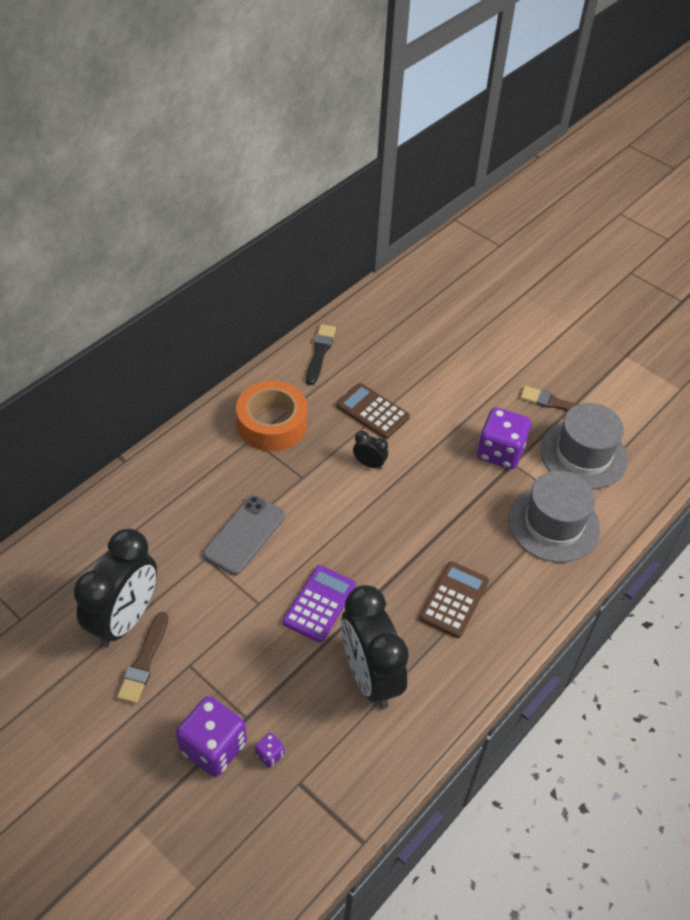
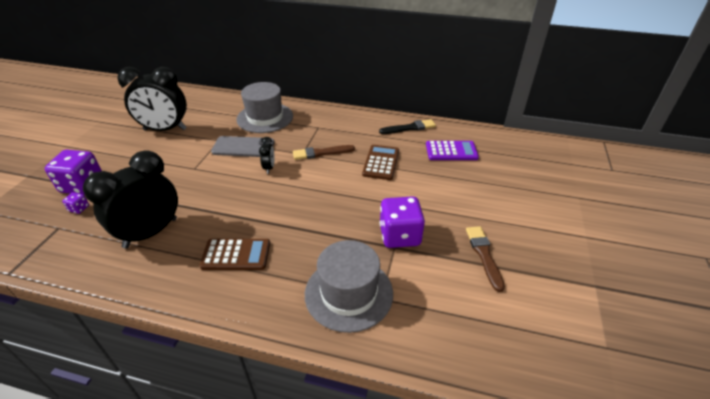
camera: 65 degrees right, 10 degrees down
(144, 661) = (138, 144): brown brush -> brown brush (321, 153)
(272, 424) = (335, 130): orange tape -> none
(319, 604) = (204, 191): purple calculator -> purple calculator (451, 151)
(369, 464) = (334, 175): black clock -> black clock (269, 168)
(583, 454) = (443, 290): grey hat -> grey hat (265, 118)

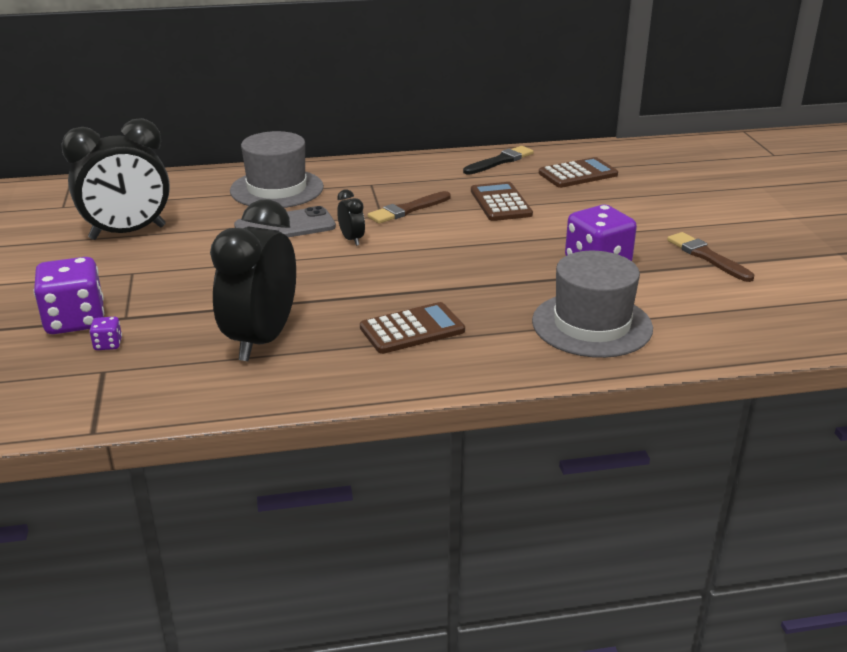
camera: 25 degrees left, 10 degrees down
(451, 151) = (578, 174): purple calculator -> brown calculator

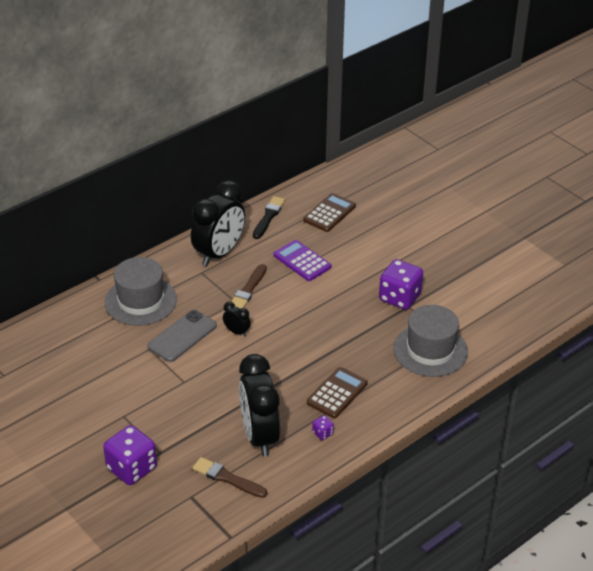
camera: 30 degrees left, 10 degrees up
(108, 344) = (172, 477): purple dice -> purple dice (322, 433)
(128, 233) = (81, 382): black clock -> black clock (219, 253)
(500, 203) = (302, 261): brown calculator -> purple calculator
(707, 257) = (456, 268): brown brush -> brown brush (227, 478)

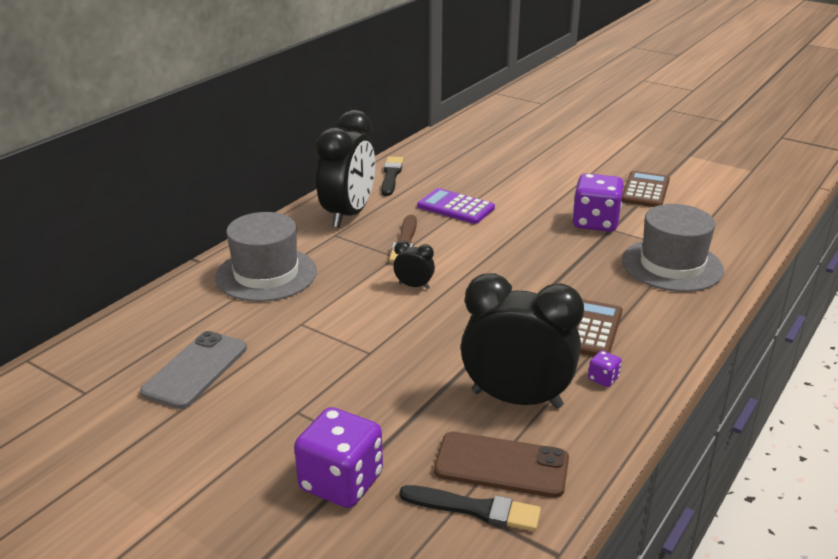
camera: 15 degrees left, 10 degrees down
(182, 336) = (341, 302): grey phone -> grey phone (195, 370)
(199, 501) = (475, 509): none -> black brush
(227, 478) = (501, 465): brown brush -> brown phone
(259, 436) = (516, 399): black clock -> black clock turned 135 degrees clockwise
(329, 213) = (460, 164): brown calculator -> brown calculator (645, 190)

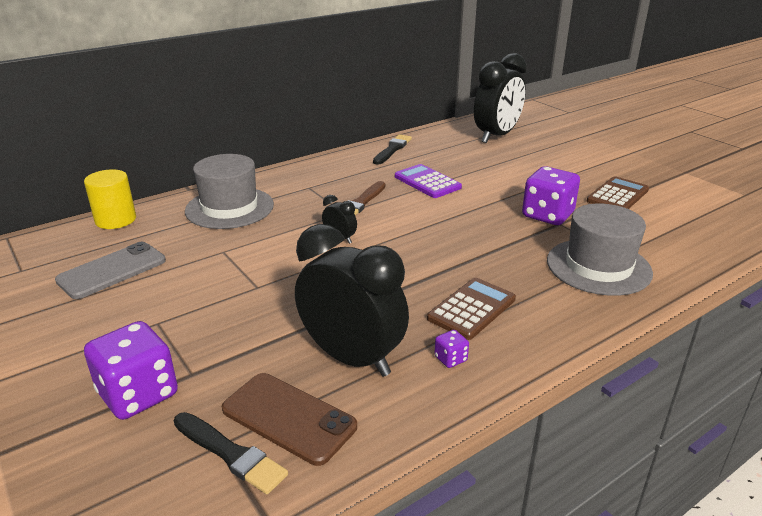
camera: 20 degrees right, 0 degrees up
(144, 313) = (115, 220): none -> yellow cylinder
(348, 214) = (333, 173): black clock -> black clock (496, 136)

